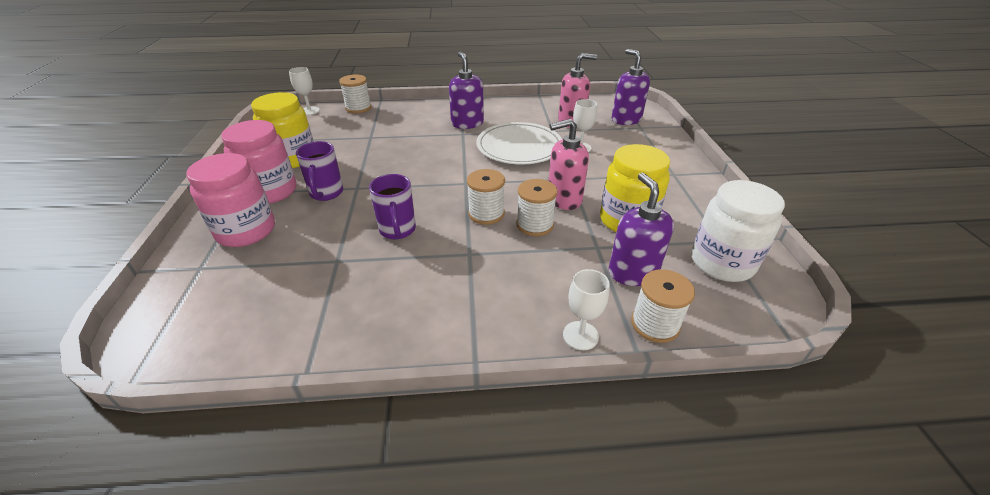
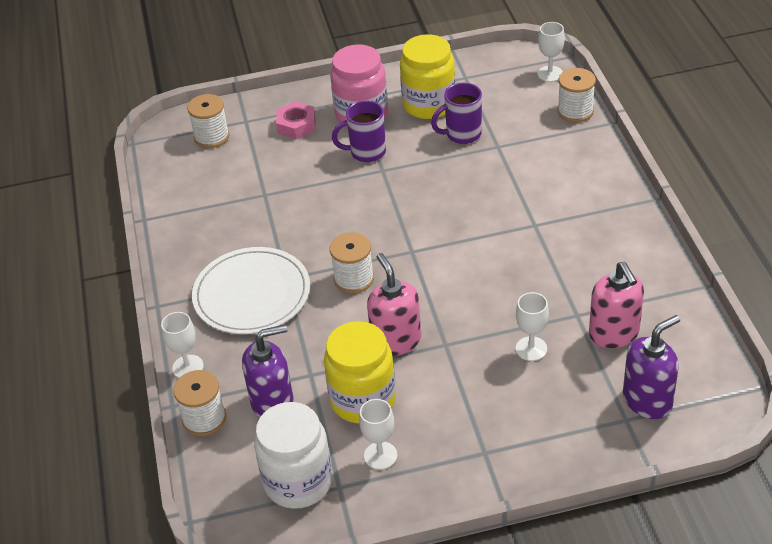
camera: 85 degrees right, 5 degrees up
(246, 231) = (296, 125): pink jar -> pink nut
(397, 230) = (313, 220): purple mug -> purple mug (462, 134)
(467, 123) = (566, 223): purple soap dispenser -> none
(519, 146) = (515, 285): white plate -> white plate (252, 294)
(535, 225) = (341, 320): white spool -> white spool (211, 137)
(684, 217) = (380, 455): none -> white goblet

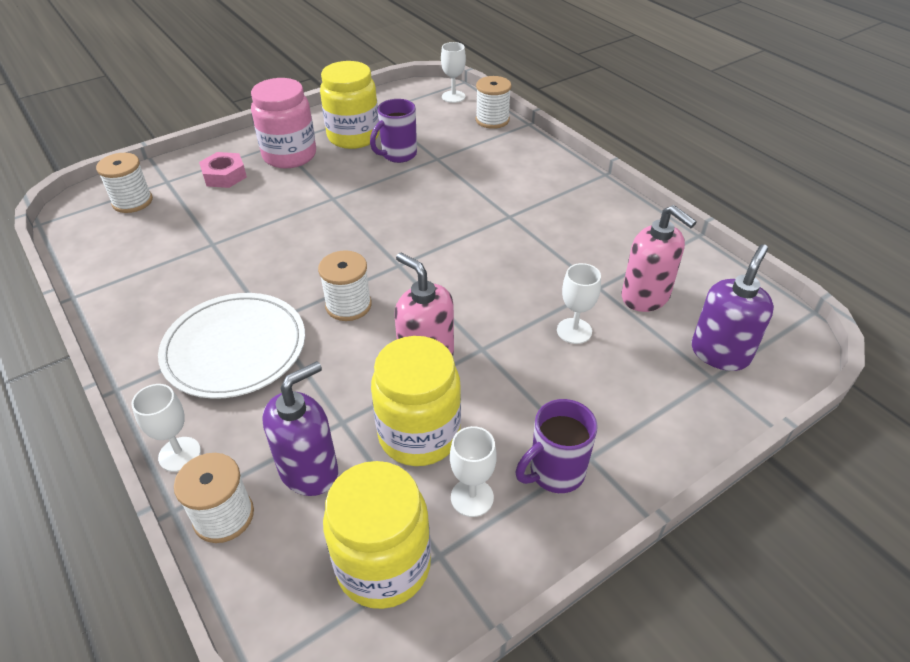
camera: 25 degrees left, 0 degrees up
(298, 482) = (383, 565): white jar -> yellow jar
(366, 152) = (309, 186): purple mug -> purple mug (555, 472)

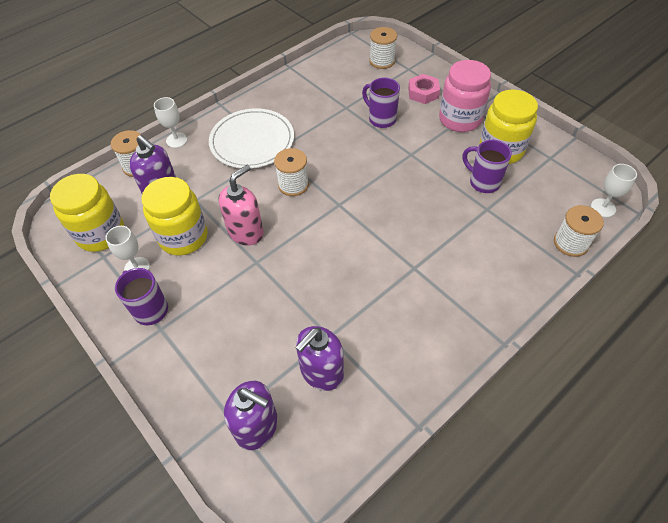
camera: 85 degrees right, 10 degrees up
(255, 214) = (381, 119): none -> purple mug
(574, 331) = (277, 318): white goblet -> none
(645, 297) = (321, 372): pink soap dispenser -> purple soap dispenser

